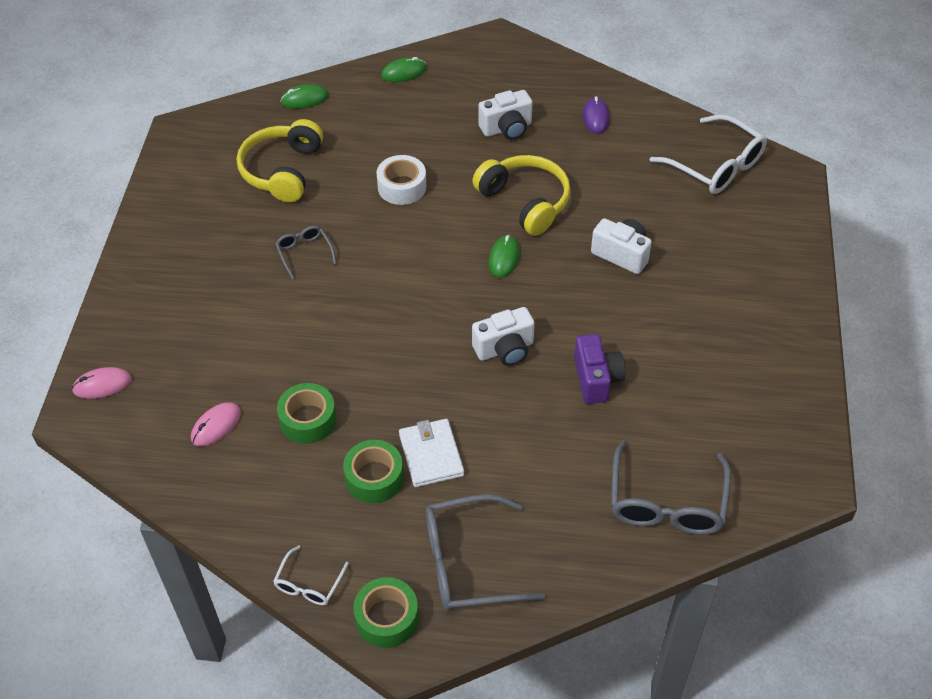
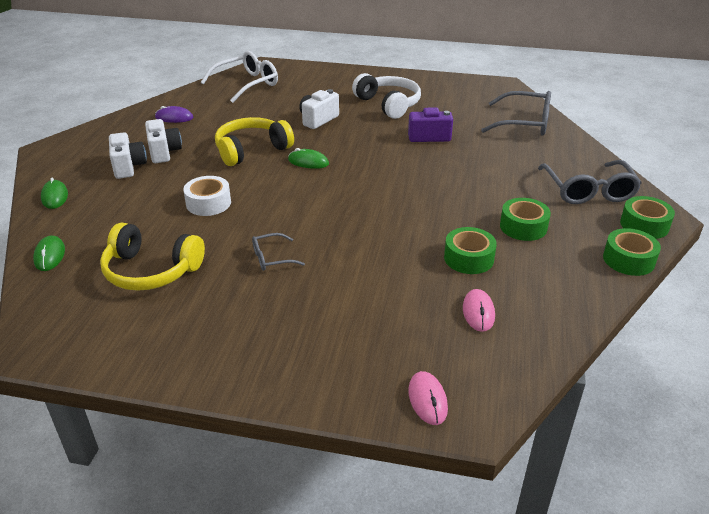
camera: 85 degrees left, 15 degrees down
(216, 426) = (478, 312): pink mouse -> pink mouse turned 45 degrees clockwise
(309, 584) = (628, 260): white glasses -> green tape
(431, 455) = (498, 201): white wallet -> none
(505, 349) = (399, 167): white camera -> white camera (128, 167)
(691, 329) = (388, 104): none -> white headphones

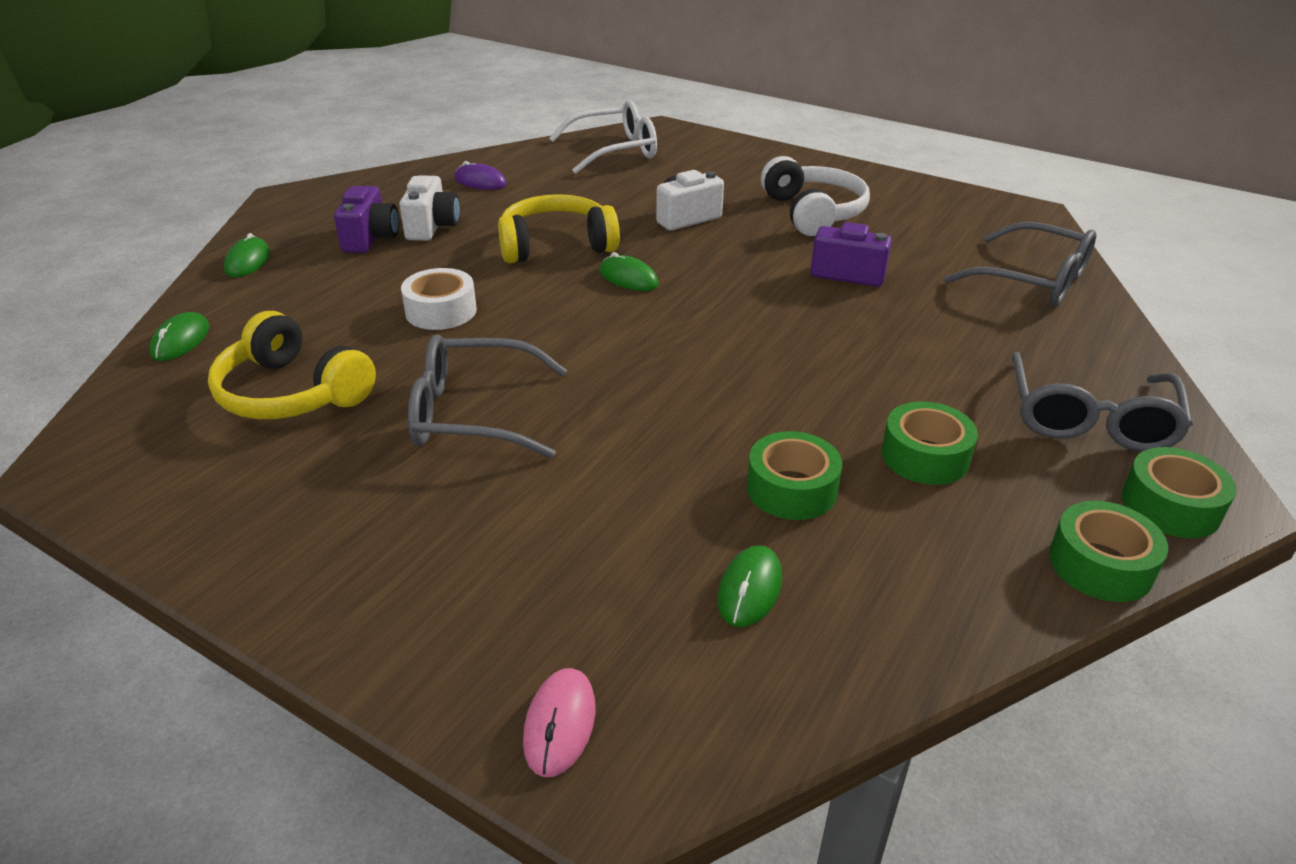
camera: 20 degrees right, 0 degrees up
(128, 167) = (370, 239): white camera -> purple camera
(272, 258) = (473, 414): grey glasses -> grey glasses, size x1.93
(478, 312) = (749, 589): pink mouse -> green mouse

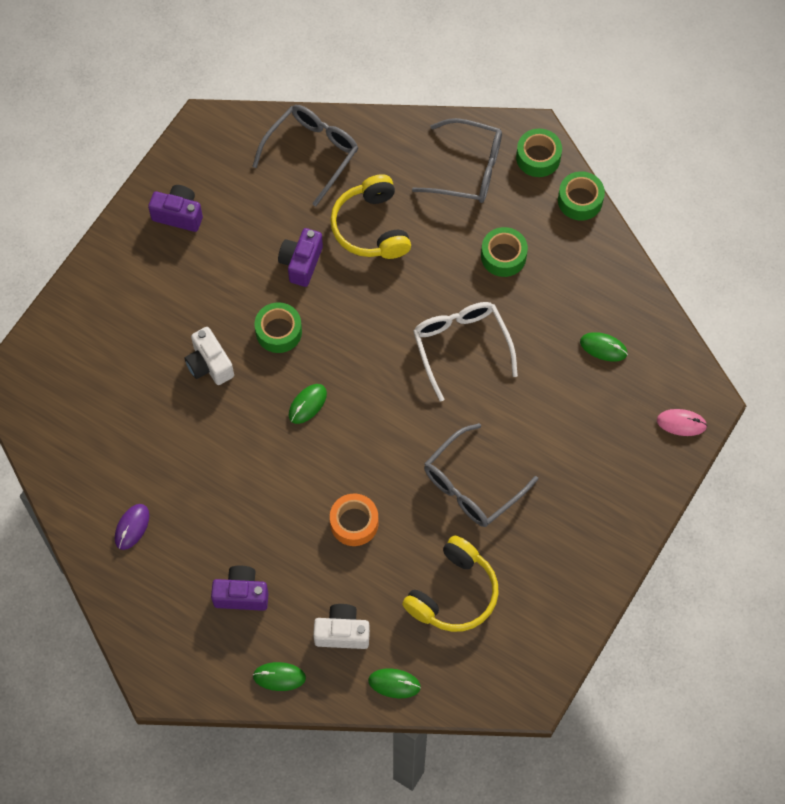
camera: 90 degrees left, 30 degrees up
(432, 227) = (221, 551): white camera -> white camera (342, 632)
(441, 311) = (354, 523): white tape -> orange tape
(473, 414) = (472, 485): grey glasses -> grey glasses turned 45 degrees clockwise
(556, 245) = (255, 456): yellow headphones -> yellow headphones (371, 227)
(614, 151) = (66, 420): white glasses -> white glasses (461, 346)
(791, 489) = (532, 323): green tape -> green tape (278, 331)
(813, 213) = (202, 273): white headphones -> none
(891, 199) = (178, 215): none -> purple camera

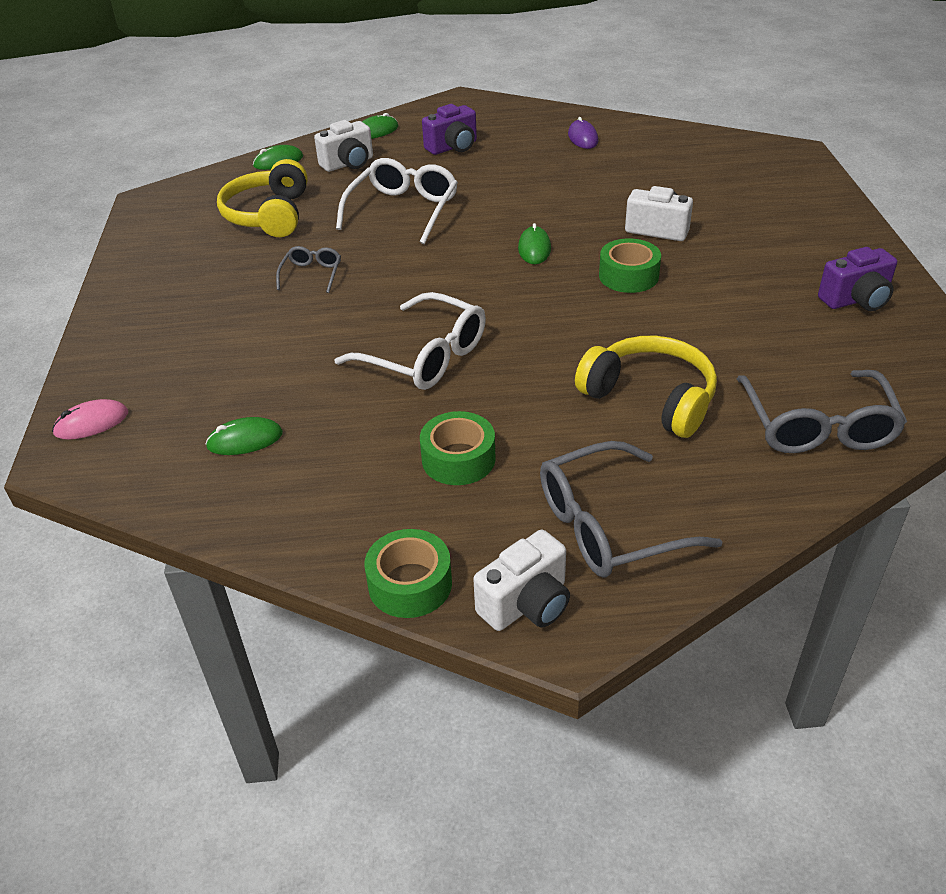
camera: 145 degrees right, 25 degrees down
(301, 263) = (681, 330): purple camera -> none
(354, 523) = (403, 210): orange tape -> white glasses
(472, 485) = (311, 274): grey glasses -> grey glasses, size x0.52
(538, 157) = (526, 604): green tape -> white camera

